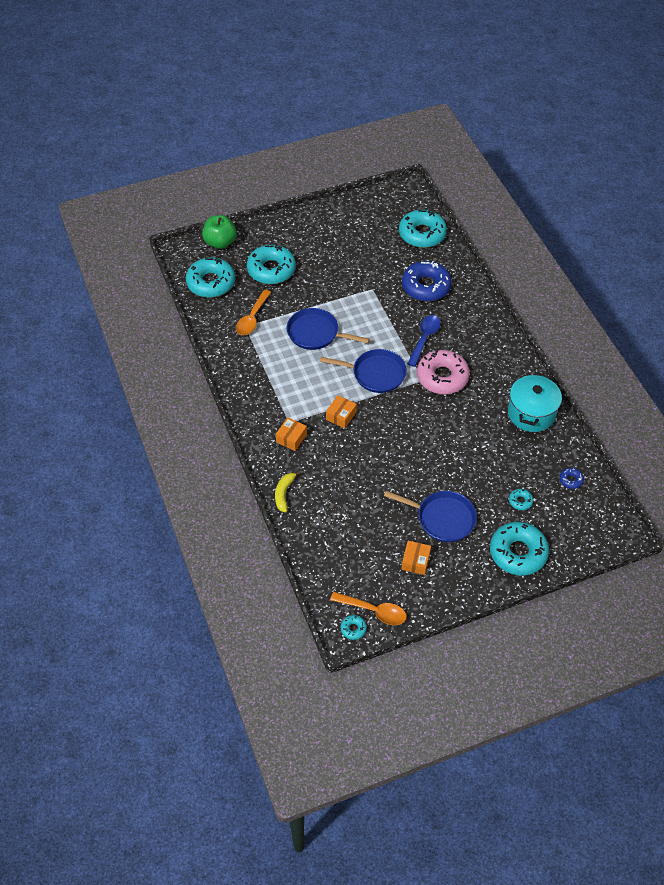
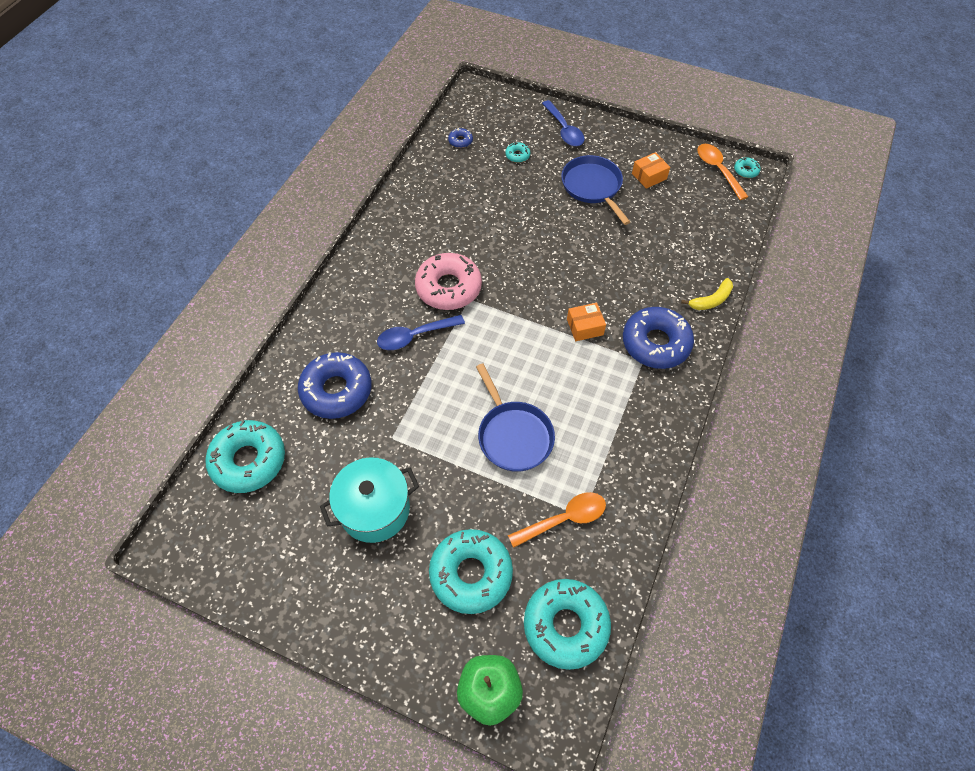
camera: 135 degrees left, 5 degrees up
(291, 438) = (655, 343): orange box -> blue donut
(376, 374) = (504, 340): blue pan -> none
(518, 553) = (564, 130): turquoise donut -> blue spoon
(531, 413) = (419, 202): turquoise pot -> turquoise pot (375, 509)

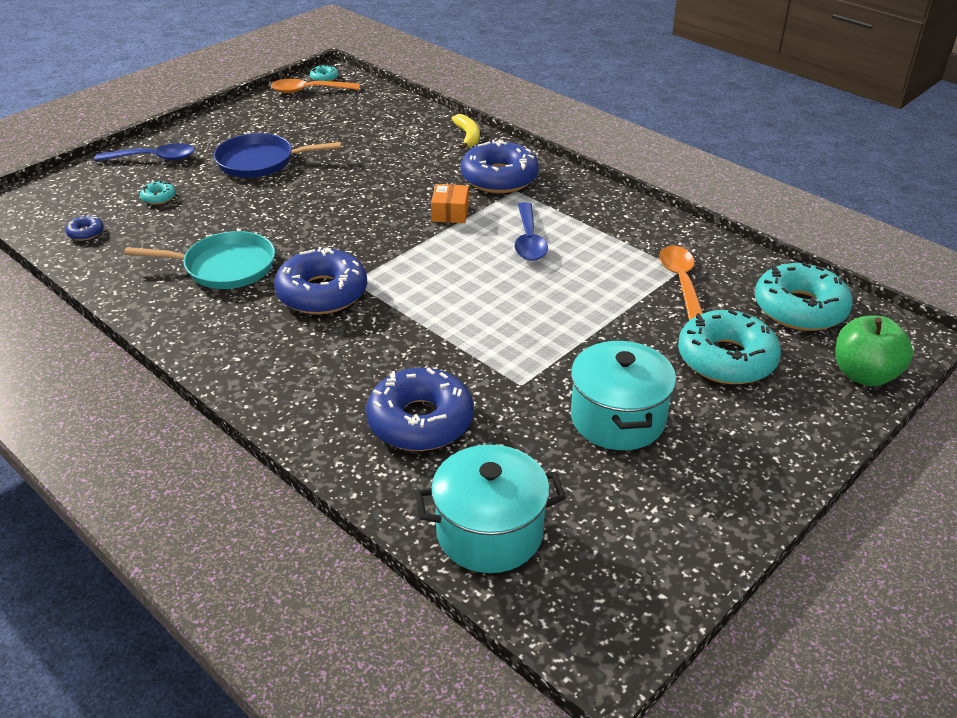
camera: 70 degrees left, 20 degrees down
(249, 460) = (489, 532): turquoise donut -> turquoise pot
(414, 336) = (378, 335): blue spoon -> blue spoon (529, 240)
(448, 287) = (322, 293): pink donut -> blue donut
(455, 225) = (225, 267): none -> turquoise pan
(513, 436) = (564, 291): blue pan -> none
(649, 176) = (279, 127): orange box -> none

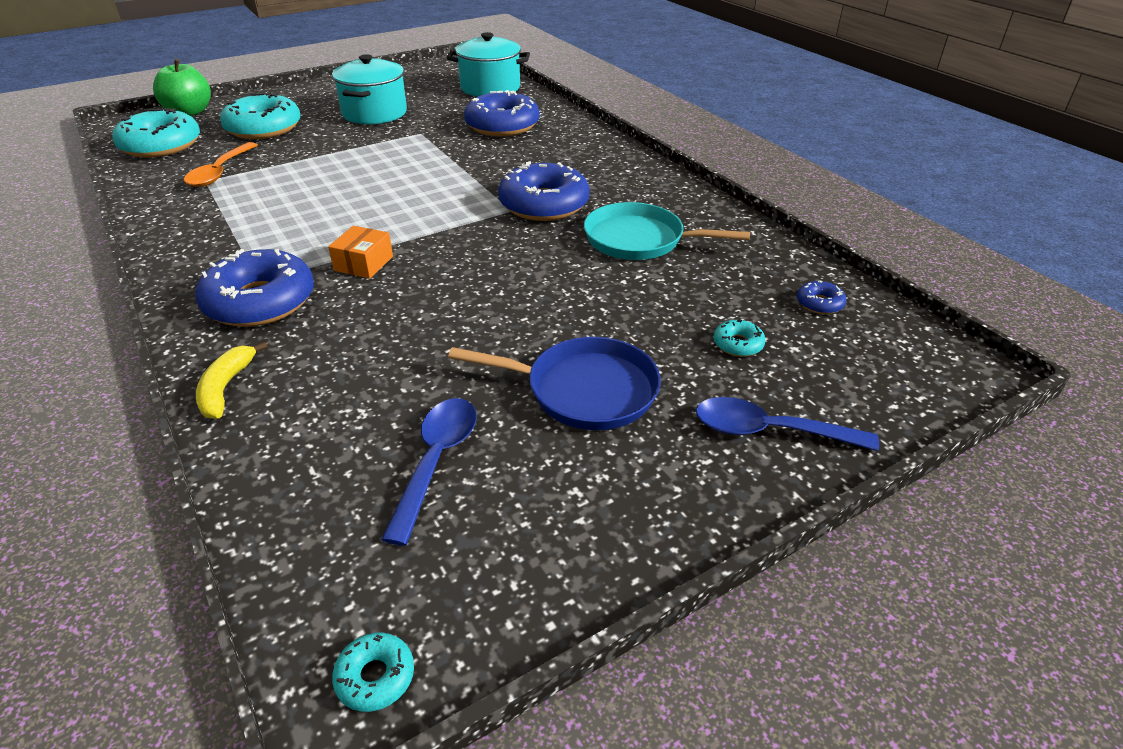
camera: 165 degrees left, 0 degrees up
(309, 90) = (437, 615): orange spoon -> none
(529, 240) = (309, 222): blue spoon -> blue spoon (436, 461)

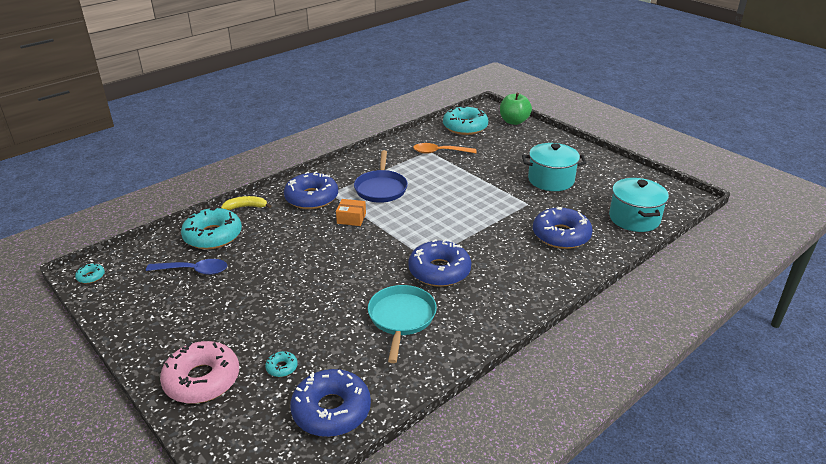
camera: 80 degrees right, 5 degrees down
(263, 128) = (504, 149): turquoise donut -> turquoise donut (213, 236)
(585, 390) = (240, 309): blue pan -> blue pan (381, 188)
(769, 431) = (202, 380): blue spoon -> pink donut
(819, 303) = (331, 410): blue donut -> blue donut, size x2.34

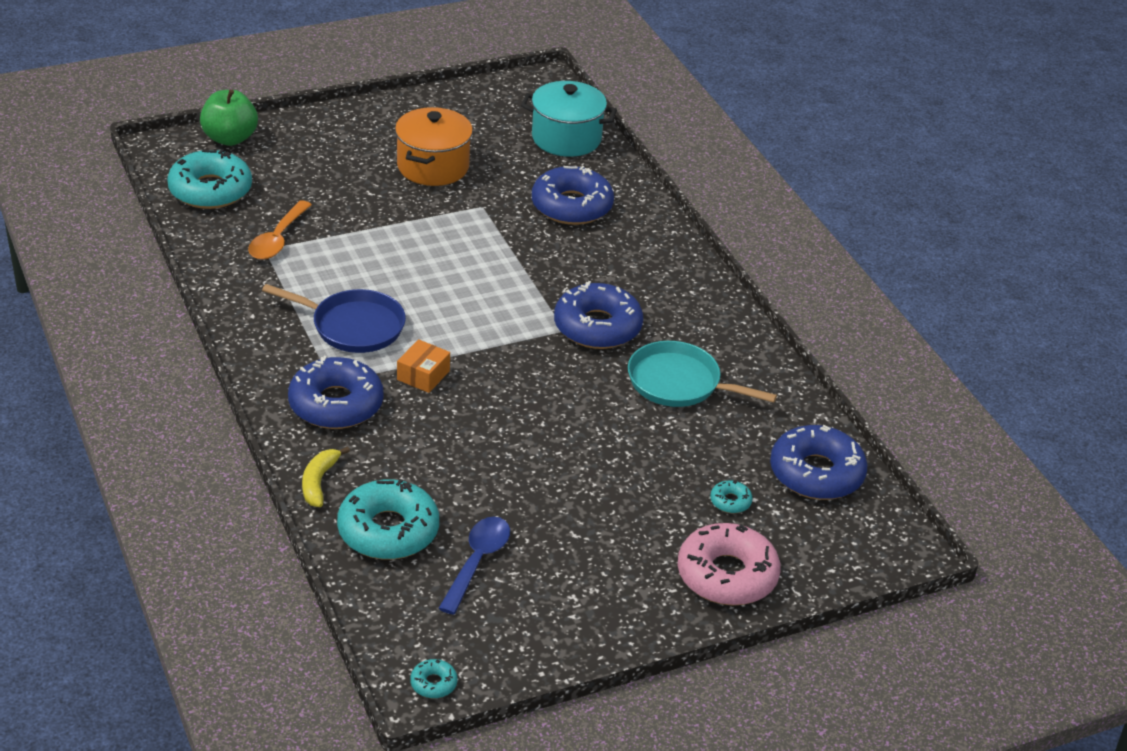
camera: 75 degrees left, 5 degrees up
(551, 180) = (433, 167): turquoise pot -> orange pot

